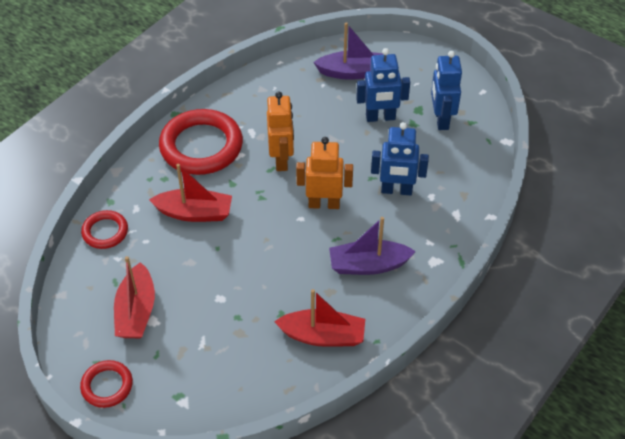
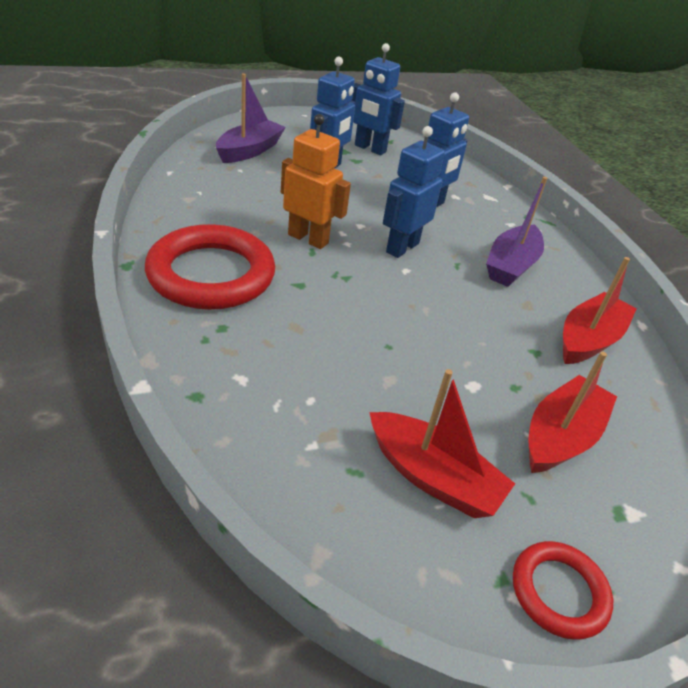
camera: 60 degrees left, 10 degrees down
(105, 232) = (248, 431): red ring -> none
(194, 213) = (312, 334): red boat -> red boat (561, 436)
(324, 204) = (402, 247): orange robot -> blue robot

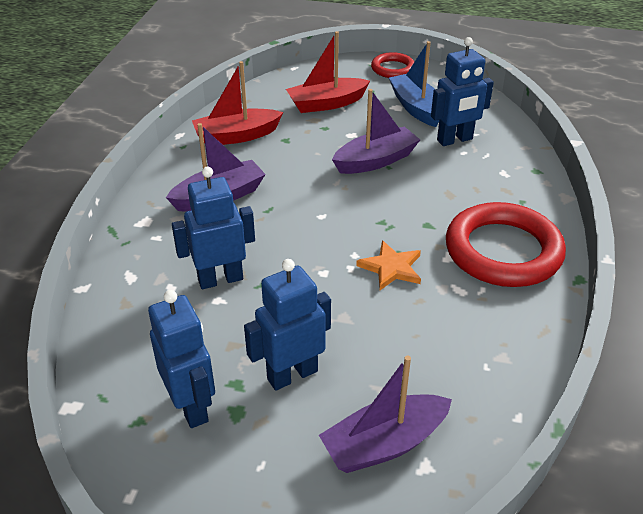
camera: 145 degrees left, 0 degrees up
(308, 239) = (391, 268): orange robot -> orange star
(402, 247) = (304, 237): blue robot -> blue robot (455, 140)
(409, 350) = (375, 161): none -> purple boat
(432, 477) = (416, 108): red boat -> blue boat

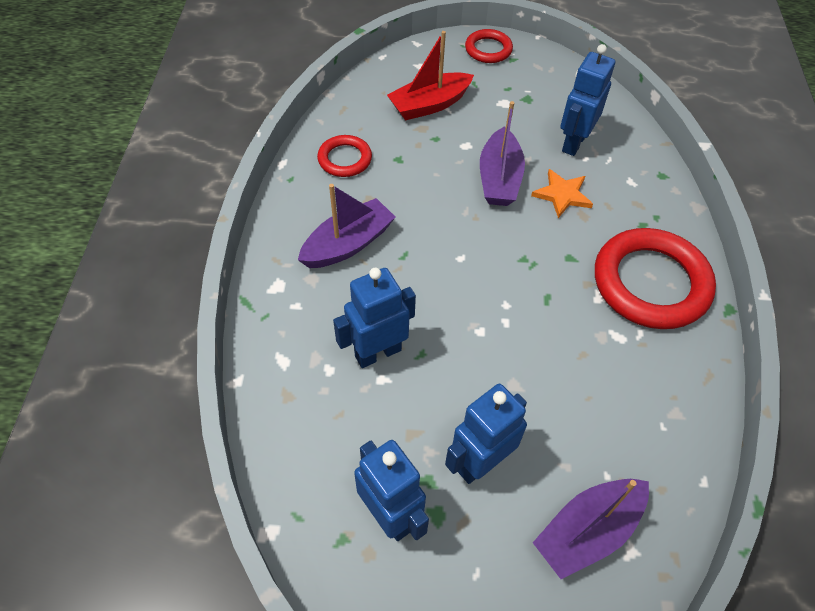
camera: 10 degrees left, 15 degrees up
(236, 136) = (345, 159): red boat -> red ring
(375, 161) = (499, 178): purple boat -> purple boat turned 135 degrees clockwise
(391, 268) = (546, 317): orange star -> orange star (562, 195)
(416, 108) = (525, 102): blue boat -> none
(455, 140) = (573, 142): blue robot -> blue robot turned 150 degrees clockwise

